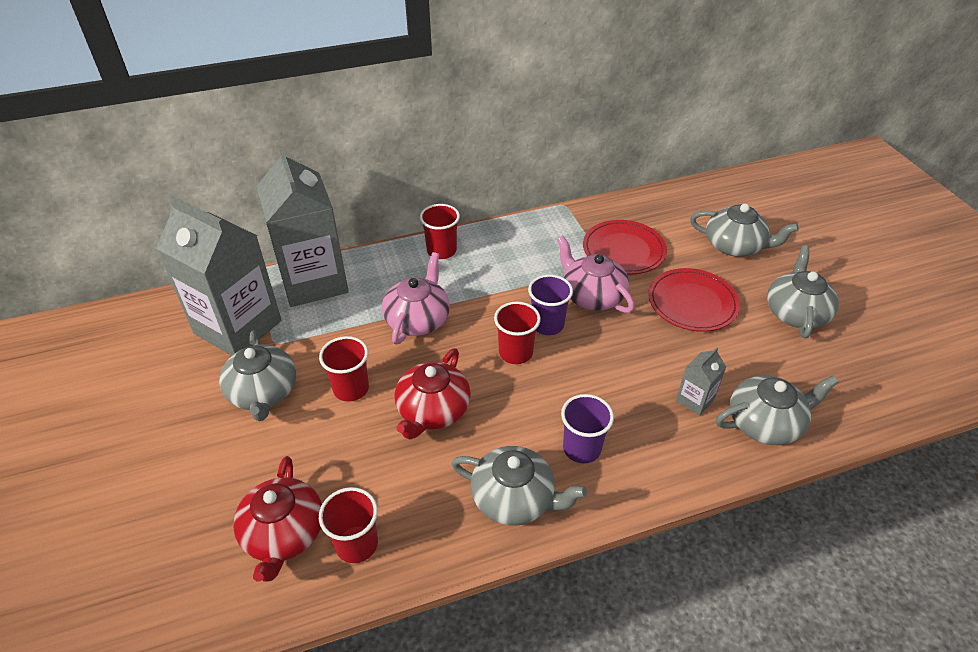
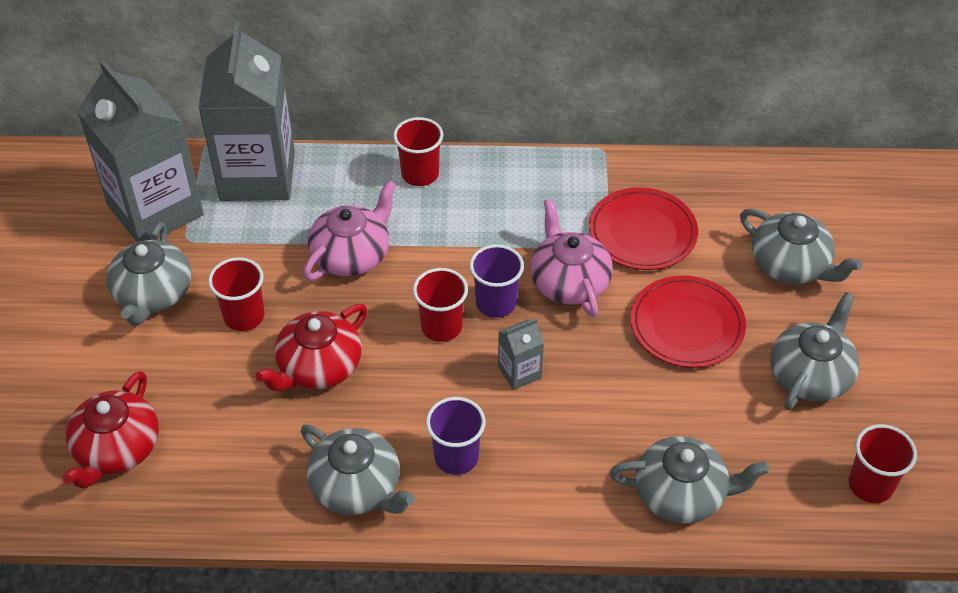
camera: 20 degrees right, 5 degrees up
(356, 544) = (181, 481): red cup -> red cup (870, 485)
(695, 400) = (615, 442): grey carton -> grey carton (519, 372)

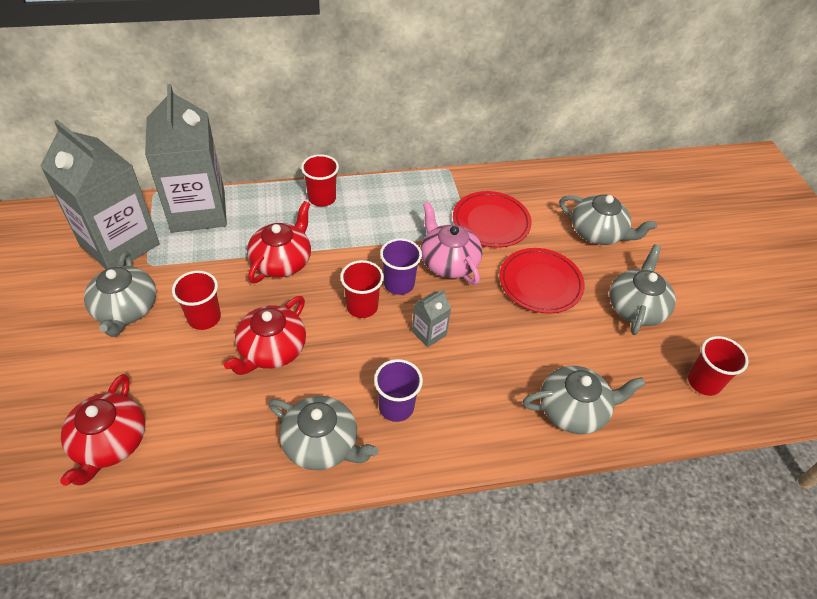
camera: 15 degrees left, 0 degrees up
(352, 255) = (282, 261): pink teapot -> red teapot

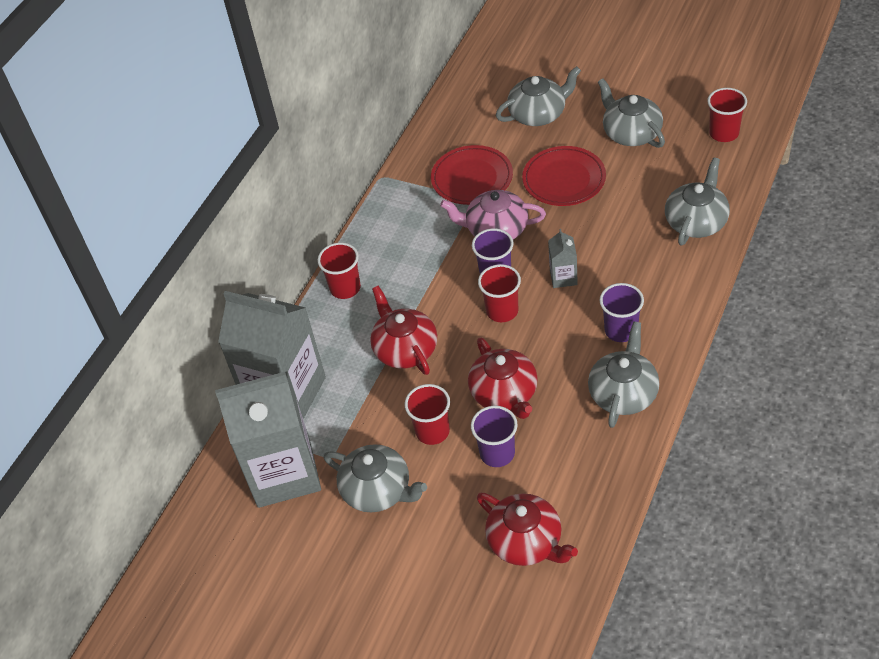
camera: 45 degrees left, 0 degrees up
(201, 374) = (497, 453): none -> purple cup
(322, 444) = (623, 393): grey teapot -> grey teapot turned 45 degrees counterclockwise

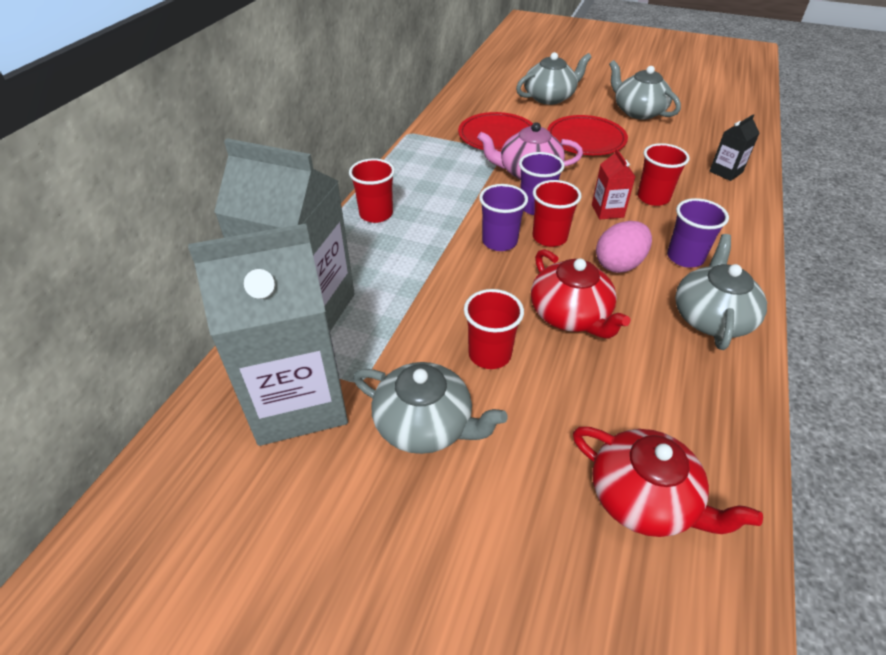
camera: 10 degrees left, 5 degrees down
(405, 349) = (446, 269): red teapot -> none
(497, 453) = (576, 381): purple cup -> purple cup (499, 241)
(559, 340) = (619, 264): none -> pink egg
(563, 277) = (607, 211): grey carton -> red carton
(696, 221) = (725, 172): grey teapot -> black carton
(724, 133) = (722, 114): red cup -> red cup (653, 198)

